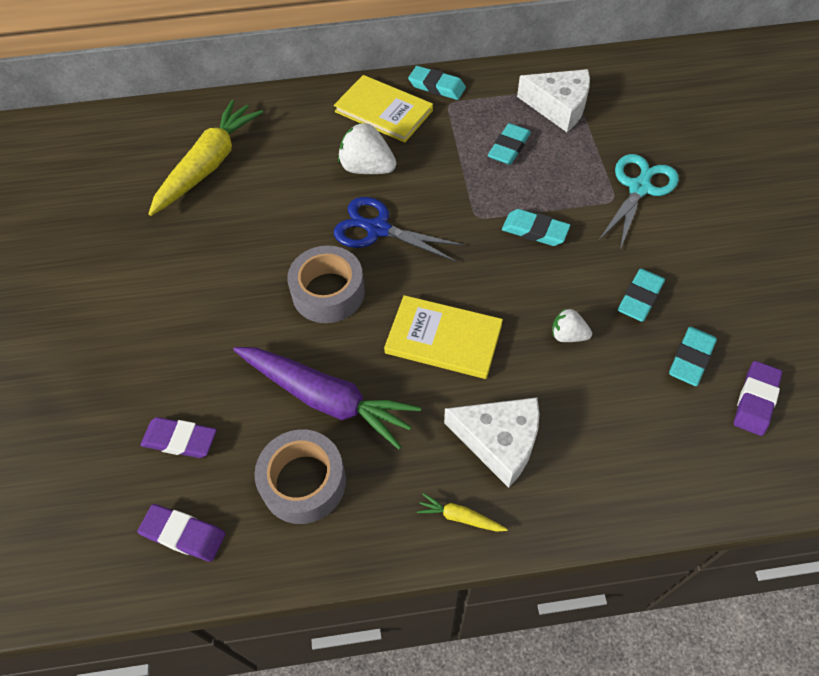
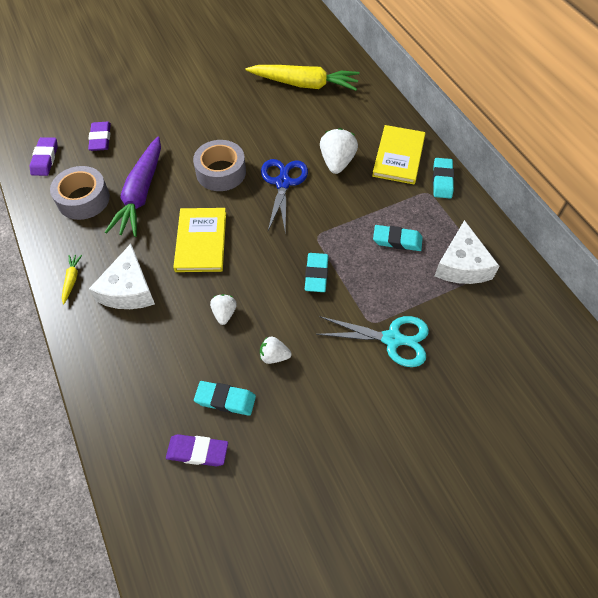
camera: 70 degrees right, 0 degrees up
(640, 298) = (274, 356): turquoise eraser -> white strawberry

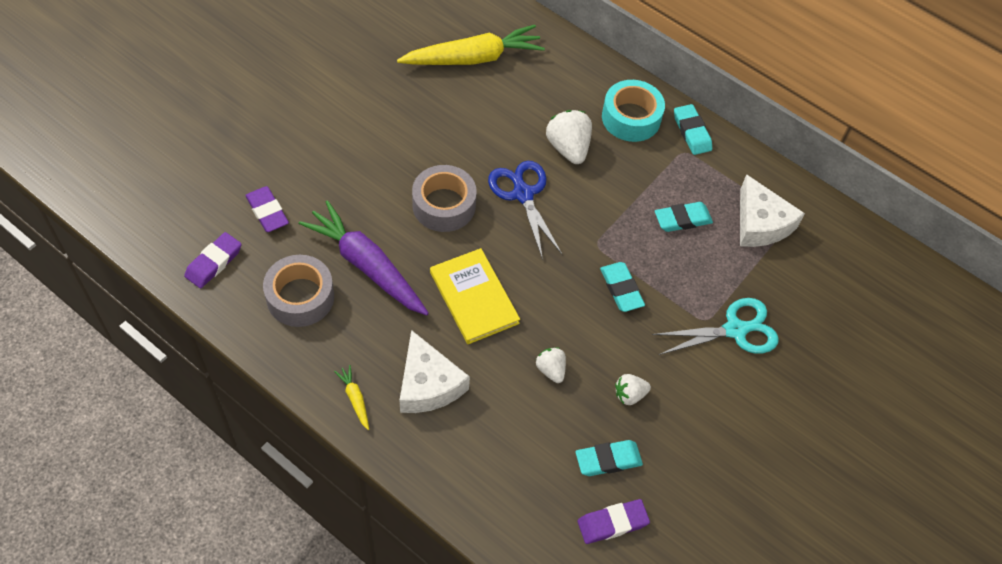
camera: 30 degrees left, 0 degrees up
(45, 159) = (214, 262): purple eraser -> purple eraser turned 60 degrees clockwise
(141, 194) = (366, 265): purple carrot -> purple carrot turned 150 degrees clockwise
(398, 156) = (631, 118): yellow book -> turquoise tape

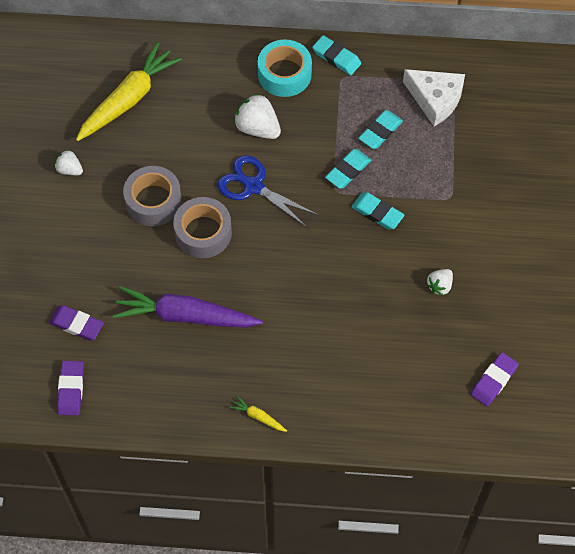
camera: 30 degrees left, 5 degrees up
(300, 297) = (157, 371): grey tape -> grey tape (153, 201)
(428, 384) = (299, 372): white cheese -> none
(474, 297) = (281, 288): yellow book -> none
(551, 370) = (374, 304): white strawberry -> white strawberry (69, 169)
(608, 460) = (459, 340): turquoise eraser -> turquoise eraser (348, 171)
(735, 330) = (475, 192): turquoise scissors -> none

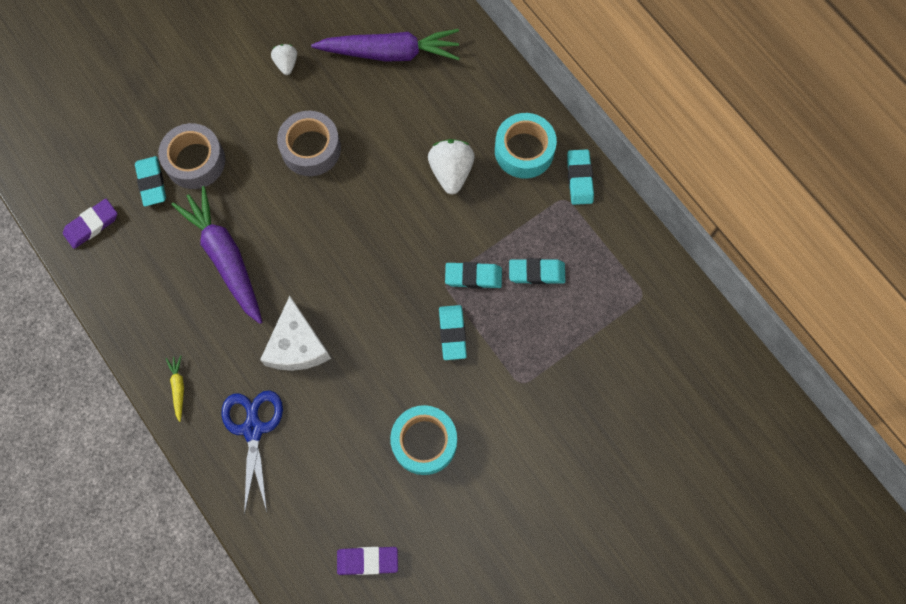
camera: 50 degrees right, 10 degrees up
(76, 324) = (152, 183): purple eraser -> turquoise eraser
(129, 99) = (390, 53): yellow carrot -> purple carrot
(203, 233) = (314, 209): grey tape -> grey tape (195, 161)
(253, 186) = (392, 213): blue scissors -> blue scissors (253, 429)
(435, 99) = (612, 293): white cheese -> white cheese (297, 345)
(440, 286) = (424, 442): white strawberry -> turquoise tape

